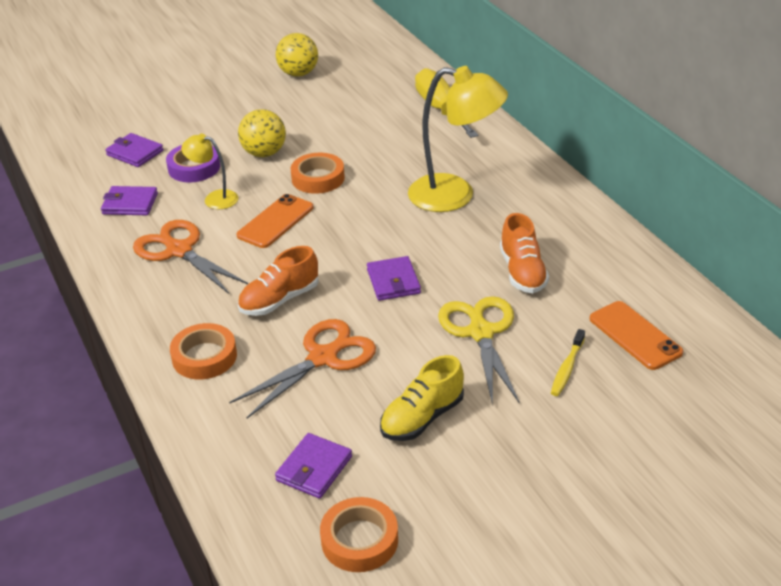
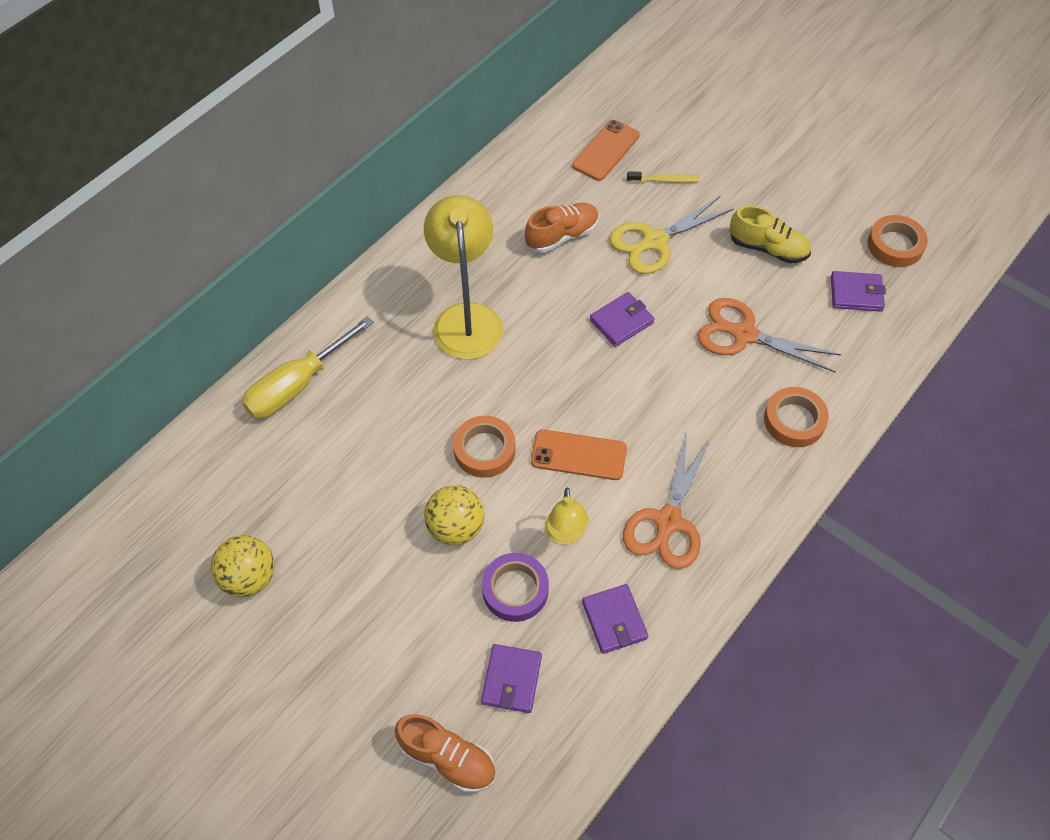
camera: 115 degrees left, 20 degrees up
(279, 300) = (692, 397): orange shoe -> orange shoe (447, 758)

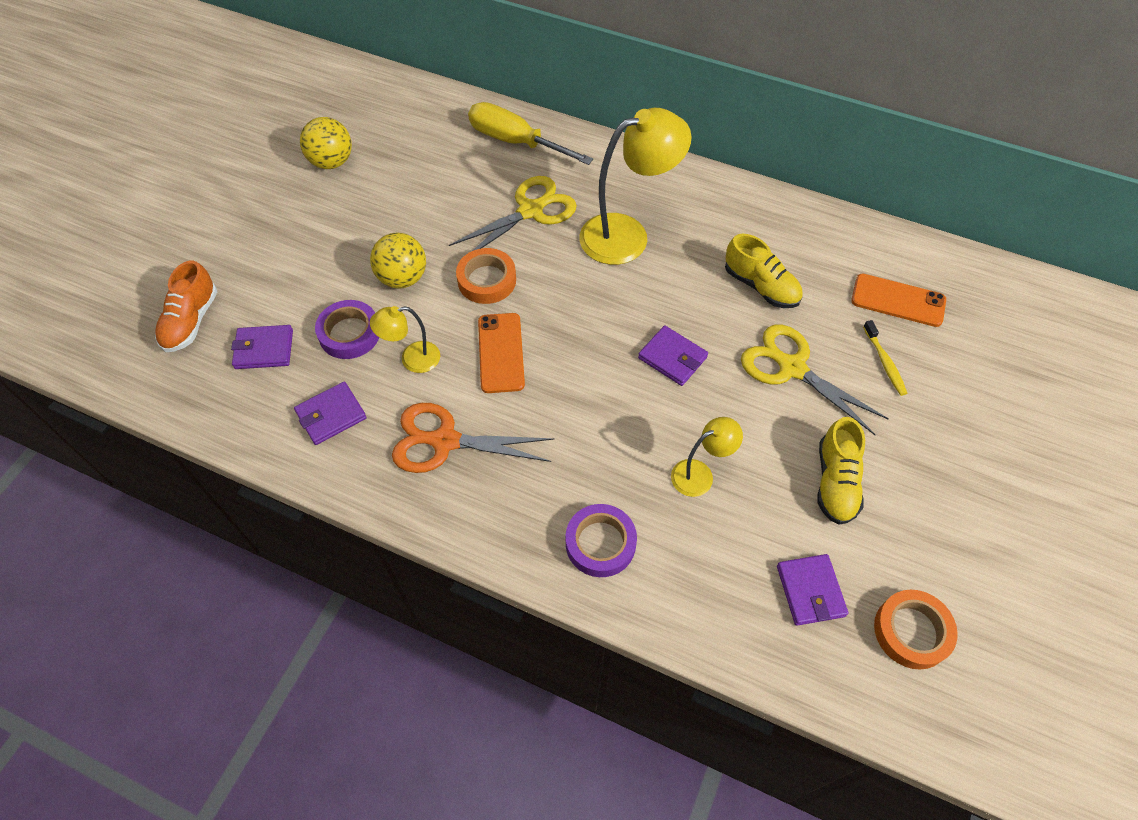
camera: 75 degrees right, 0 degrees up
(404, 391) = (531, 210): none -> yellow scissors
(562, 236) = (761, 286): orange shoe -> yellow shoe
(743, 334) = (700, 474): orange scissors -> yellow lamp
(794, 420) = (600, 543): orange tape -> purple tape

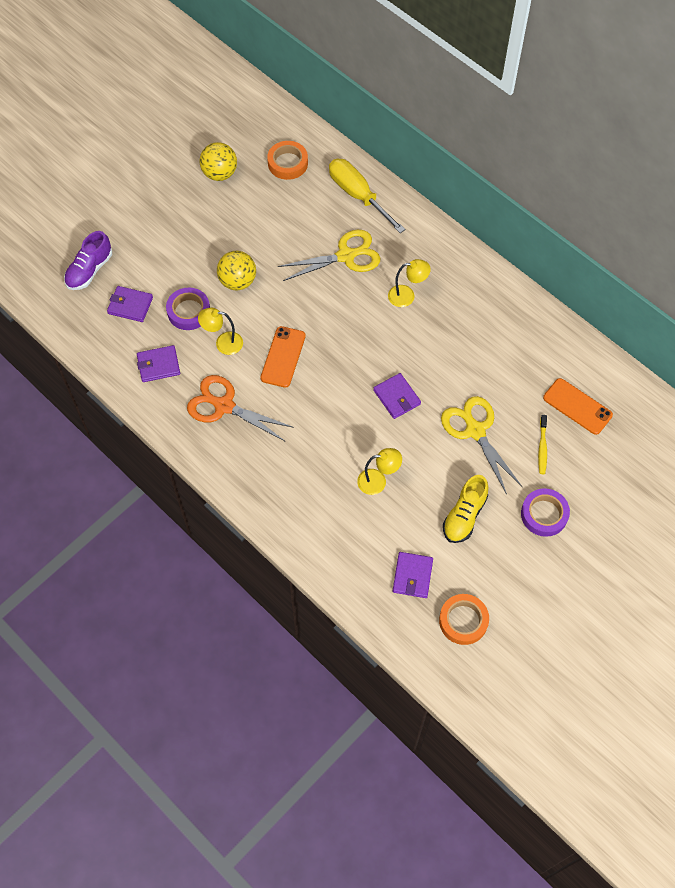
camera: 20 degrees right, 5 degrees up
(191, 321) = (89, 270): orange shoe -> purple shoe
(487, 280) = (294, 301): orange tape -> orange tape (287, 163)
(600, 543) = (295, 503): purple tape -> purple tape (544, 514)
(627, 234) = (407, 296): yellow lamp -> yellow lamp, size x0.52
(761, 286) = (484, 365): yellow shoe -> none

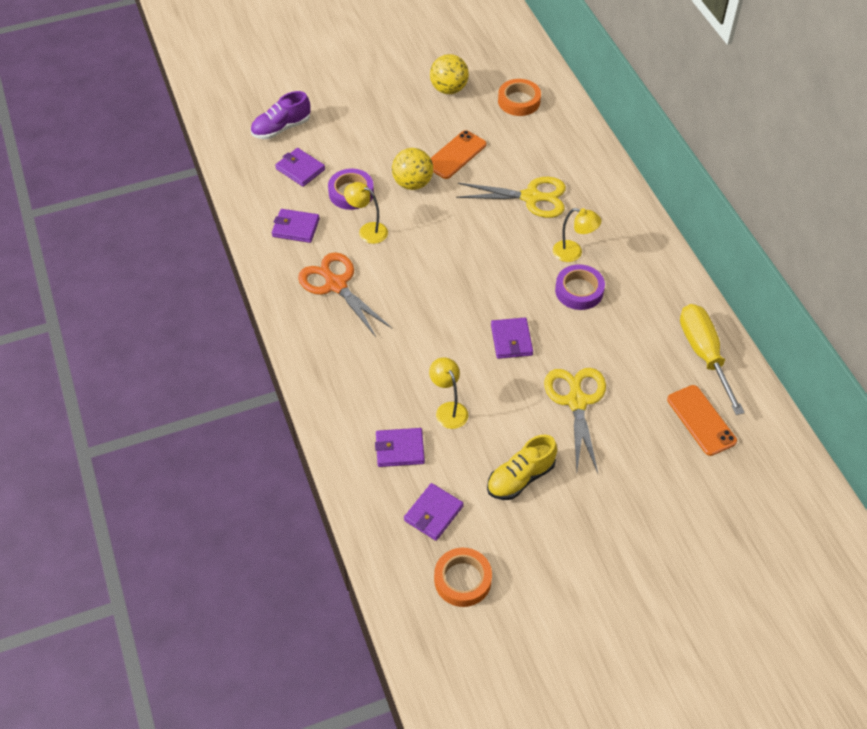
camera: 25 degrees right, 10 degrees down
(283, 357) = (418, 263): orange phone -> orange phone (456, 155)
(357, 533) = (400, 449): none -> purple wallet
(358, 195) = (573, 150): yellow screwdriver -> yellow screwdriver (704, 355)
(378, 481) = (448, 410): yellow lamp -> yellow lamp turned 135 degrees counterclockwise
(542, 448) = (641, 445): yellow toothbrush -> none
(544, 514) = (608, 511): purple tape -> purple tape (579, 291)

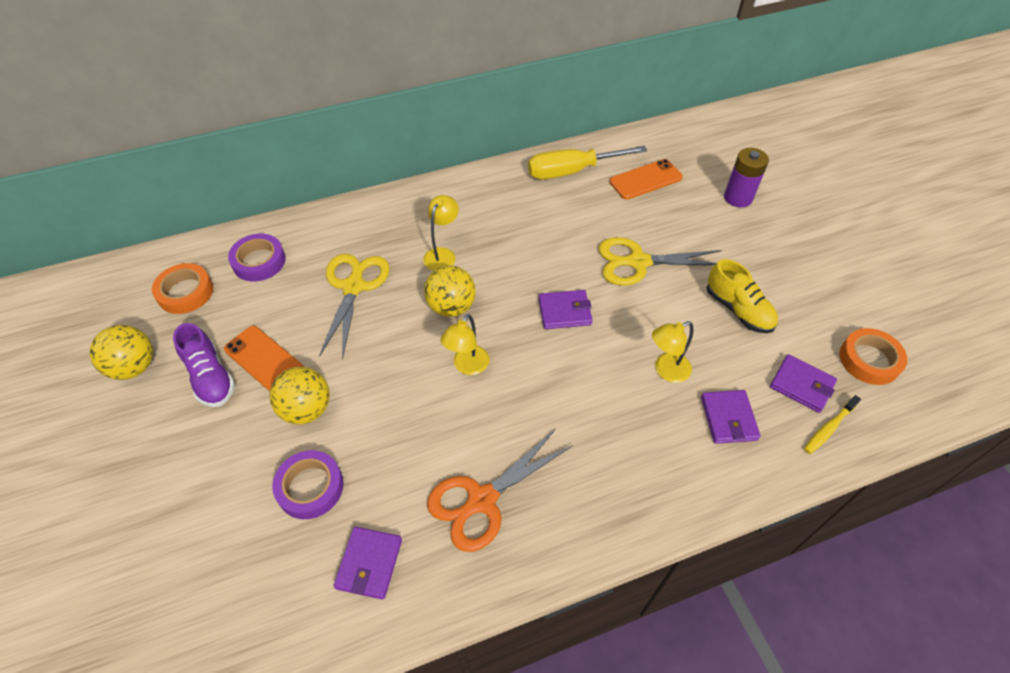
camera: 90 degrees left, 0 degrees up
(281, 128) = (140, 604): purple shoe -> purple shoe (211, 377)
(300, 169) = (245, 565): purple wallet -> none
(367, 230) = (386, 463): yellow lamp -> yellow lamp (467, 366)
(388, 525) = (828, 428): none -> yellow toothbrush
(513, 261) = (451, 307): none -> yellow ball
(579, 291) = (495, 253): purple tape -> purple tape (259, 261)
(684, 506) = (738, 198): none -> purple battery

